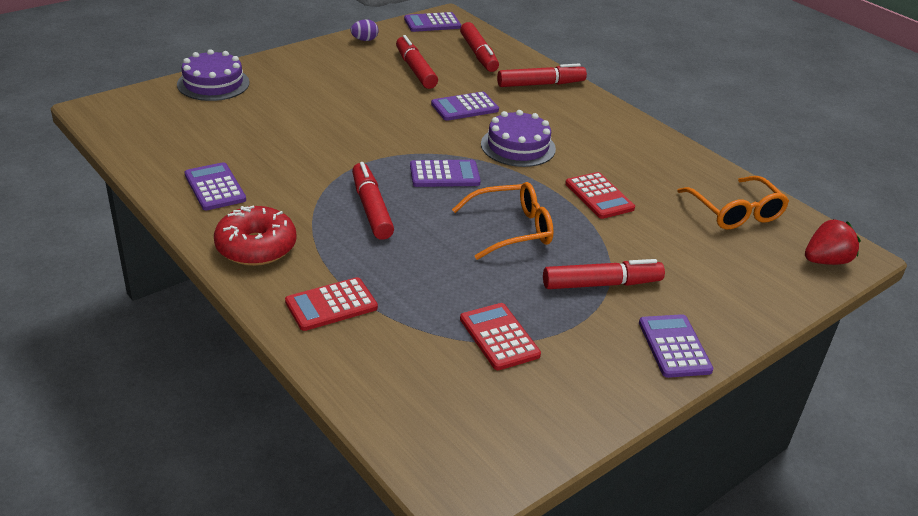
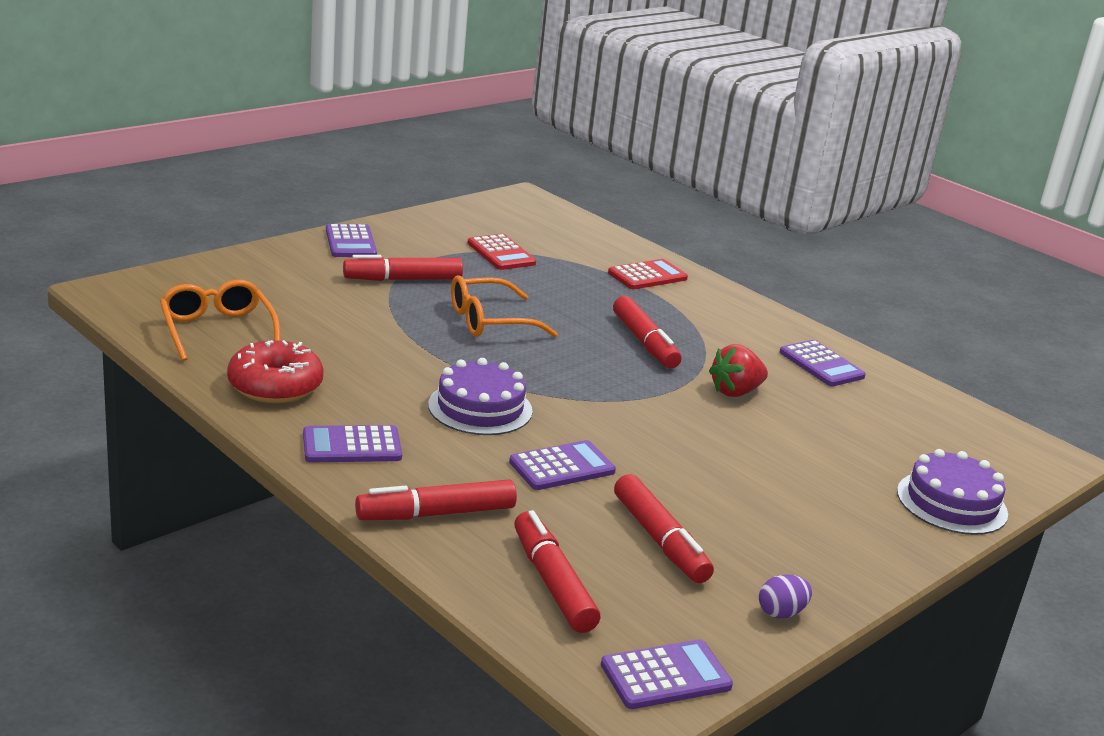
camera: 175 degrees right, 10 degrees down
(256, 247) = (738, 314): red donut -> red donut (275, 386)
(444, 175) = (572, 374): purple calculator -> purple calculator (352, 446)
(599, 196) = (382, 349): red calculator -> none
(825, 261) = (147, 287): red strawberry -> red strawberry (735, 392)

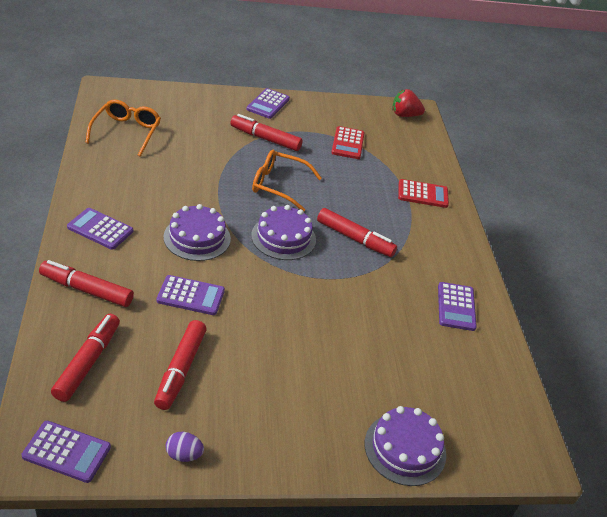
camera: 35 degrees right, 15 degrees up
(275, 386) = (110, 177): red donut -> none
(572, 370) = (283, 237): none -> purple cake
(644, 342) = (355, 239): red marker -> red marker turned 75 degrees counterclockwise
(735, 392) = (366, 298): red strawberry -> red strawberry (404, 115)

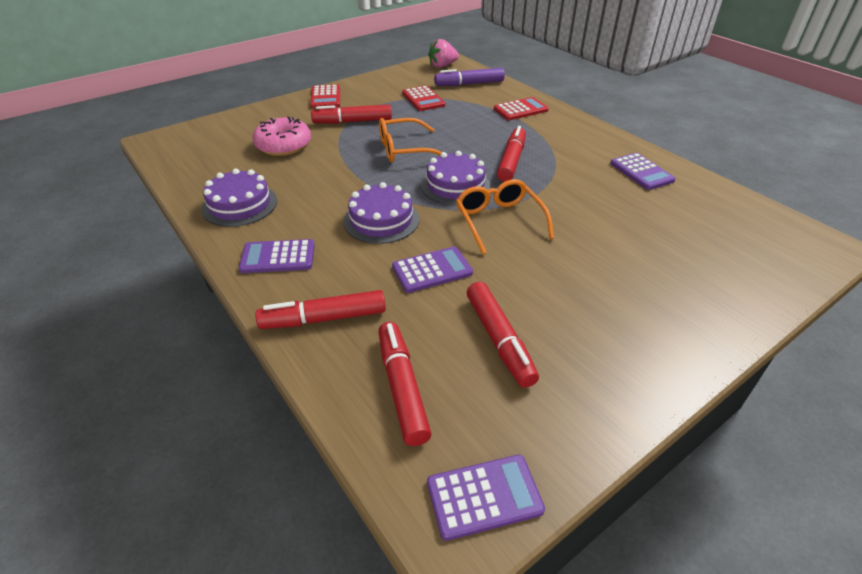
camera: 25 degrees left, 0 degrees up
(126, 132) = (215, 166): orange glasses -> orange glasses (499, 221)
(184, 455) = (596, 417): purple egg -> none
(191, 137) = (284, 145): none -> pink donut
(268, 104) = (325, 97): purple calculator -> red calculator
(355, 239) = (511, 160): red marker -> red marker turned 75 degrees counterclockwise
(404, 115) = (442, 66): red strawberry -> pink strawberry
(405, 448) = (747, 293): purple cake -> purple cake (240, 205)
(407, 146) = (469, 84): none -> purple marker

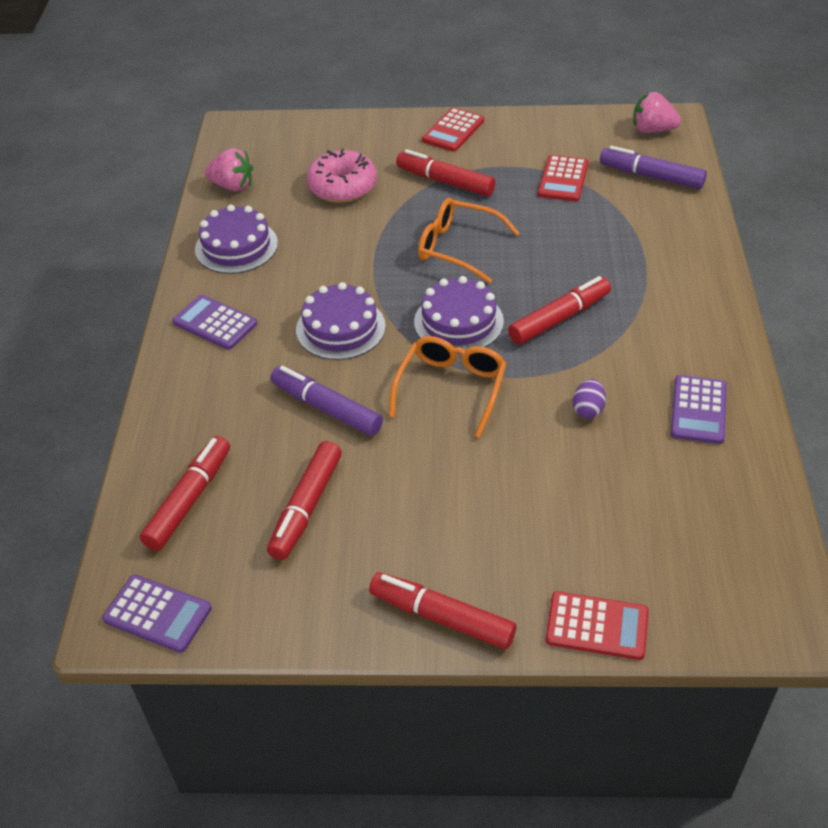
camera: 40 degrees right, 5 degrees up
(194, 172) = (232, 186): none -> pink strawberry
(323, 318) = (193, 405): red marker -> red marker (442, 617)
(432, 270) = (326, 408): purple calculator -> purple marker
(520, 110) = (667, 247): red calculator -> red calculator (597, 626)
(589, 196) = (588, 409): none -> purple egg

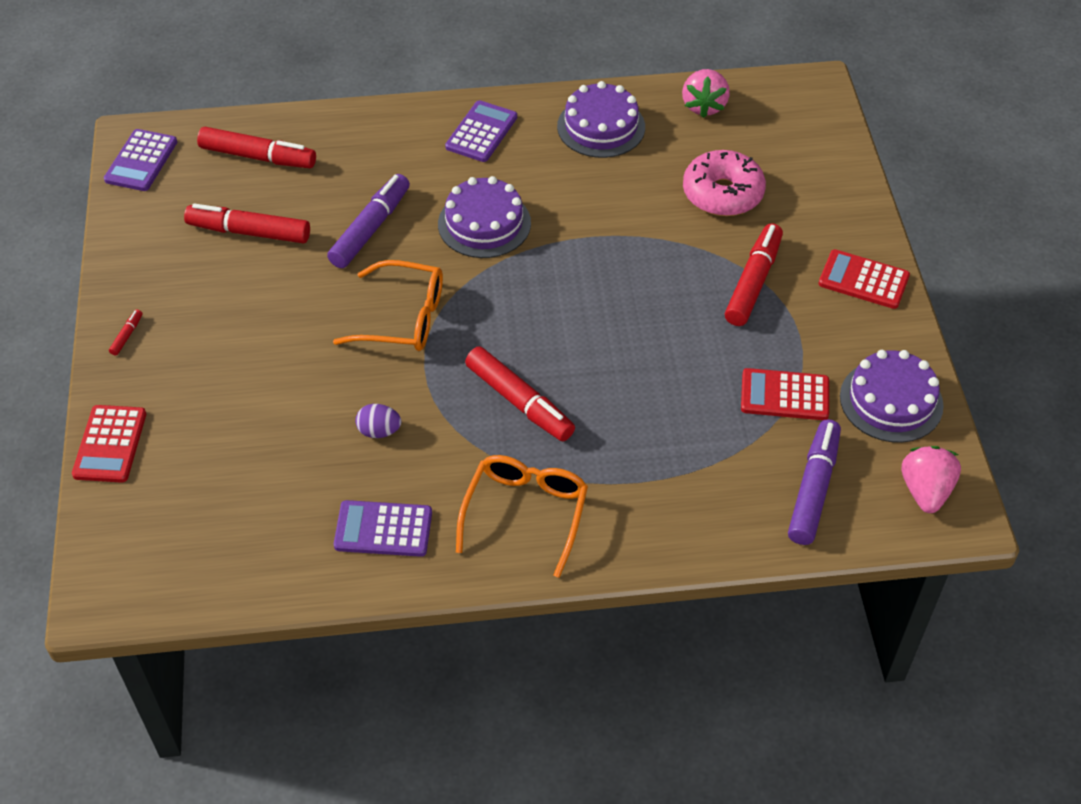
camera: 80 degrees right, 5 degrees up
(442, 617) = (127, 335): red marker -> red marker, size x0.42
(458, 248) = (629, 304): orange glasses -> orange glasses (525, 513)
(458, 322) = (504, 315): purple cake -> purple cake (891, 401)

